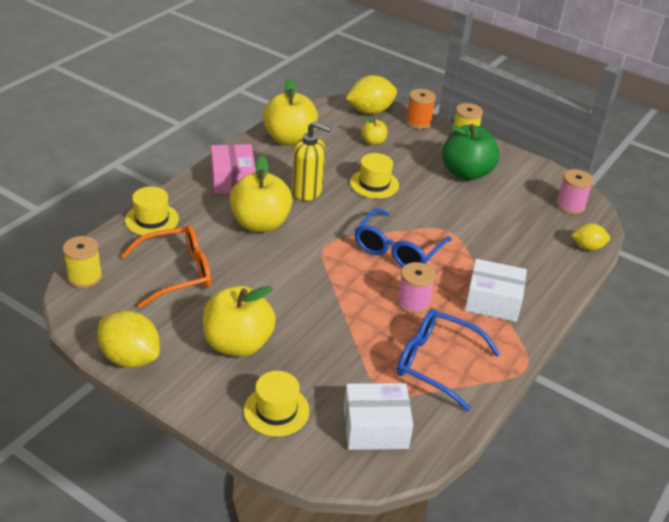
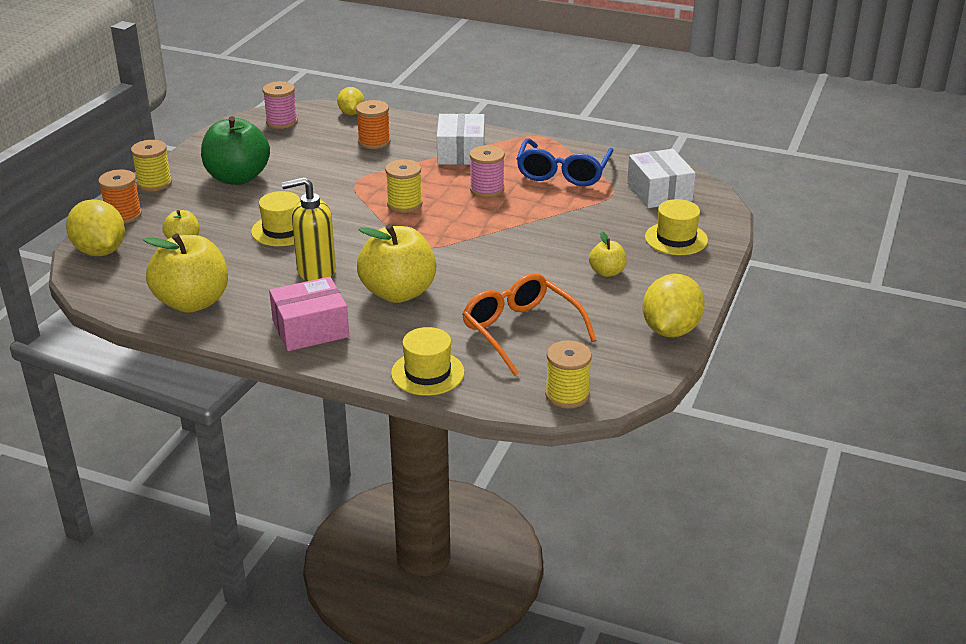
camera: 100 degrees left, 5 degrees down
(238, 344) = (607, 272): yellow apple -> yellow apple, size x0.49
(307, 191) = (316, 271): yellow soap dispenser -> yellow soap dispenser turned 105 degrees counterclockwise
(398, 249) = (404, 204): blue glasses -> yellow spool
(523, 251) = (374, 142): none -> orange spool

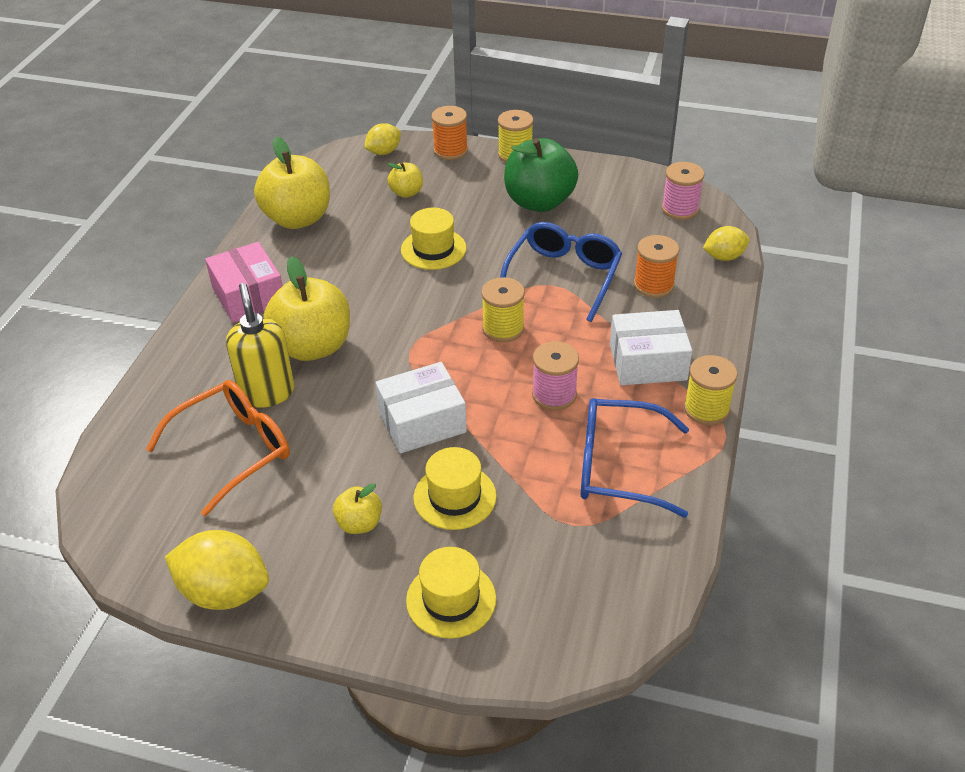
camera: 85 degrees right, 10 degrees up
(100, 251) = (383, 152): yellow lemon -> yellow lemon, size x0.60
(316, 271) = (353, 284): yellow soap dispenser -> yellow soap dispenser (267, 392)
(349, 175) = (563, 277): none -> blue glasses
(427, 373) = (164, 385): yellow hat -> yellow hat (455, 497)
(567, 395) = (108, 496): yellow spool -> yellow spool (706, 409)
(659, 192) = (585, 579): white box -> white box (422, 422)

